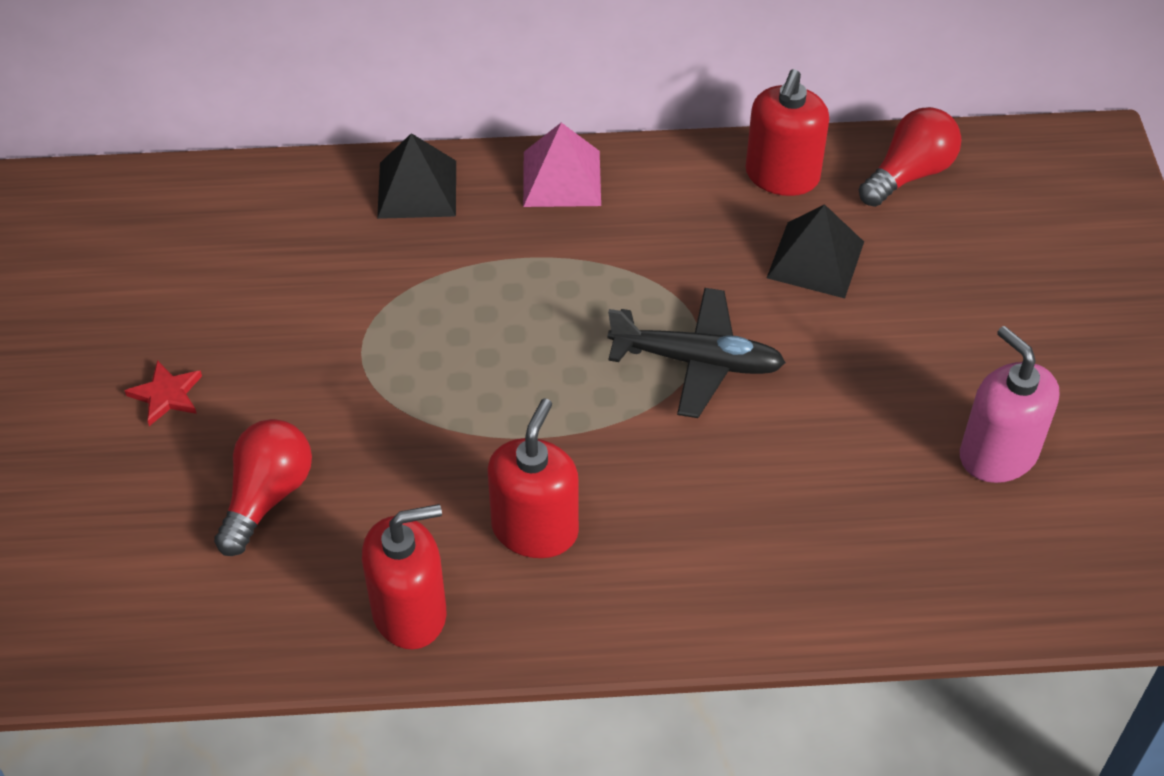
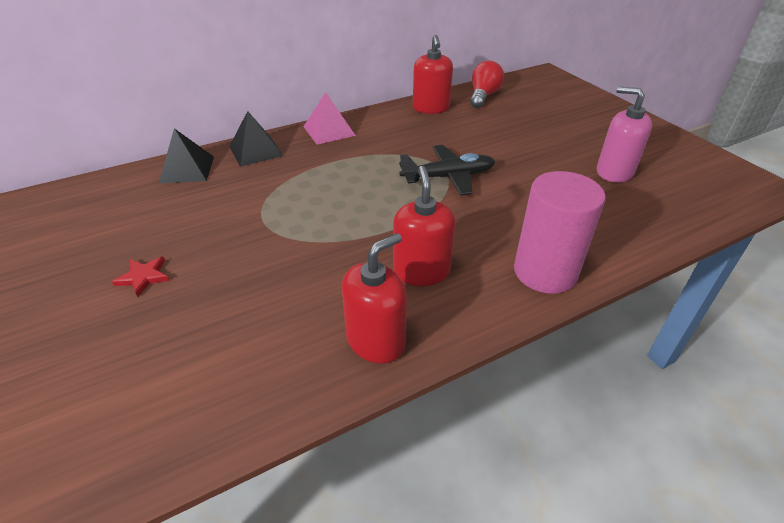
camera: 25 degrees left, 10 degrees down
(267, 496) = (241, 309): red light bulb -> none
(712, 601) = (545, 272): none -> pink cylinder
(815, 259) = (470, 129): black pyramid -> black pyramid (187, 169)

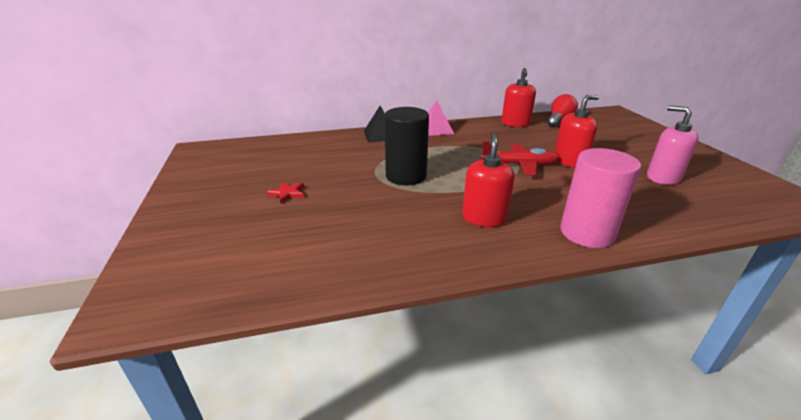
camera: 15 degrees right, 10 degrees down
(187, 169) = (332, 140): black pyramid -> none
(306, 218) = (406, 176): none -> black cylinder
(376, 341) = (438, 254): red soap dispenser -> red soap dispenser (569, 161)
(448, 177) = (519, 165): black plane -> red plane

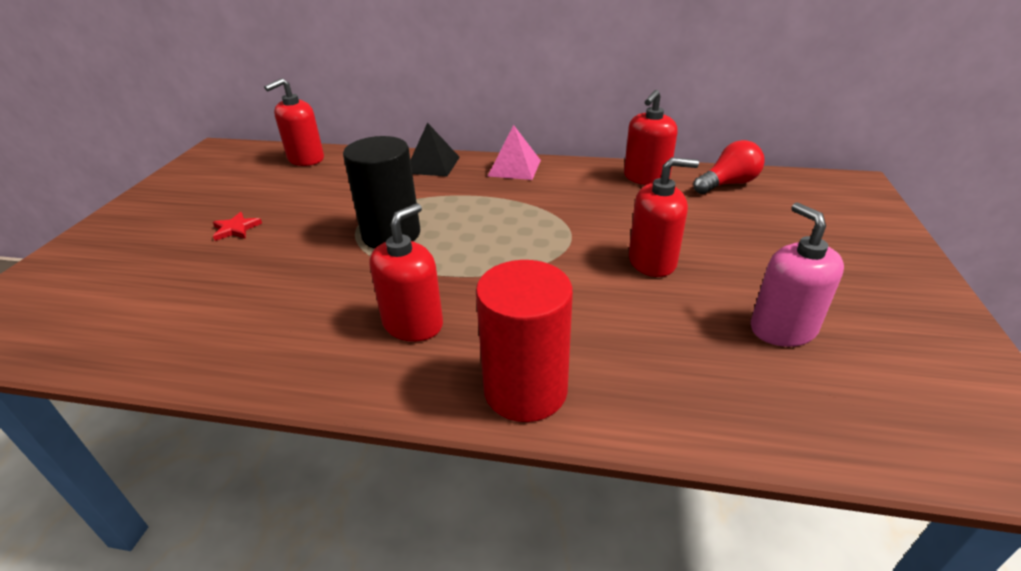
camera: 25 degrees right, 5 degrees up
(283, 144) = (306, 159): none -> red soap dispenser
(519, 165) = (565, 251): red plane -> none
(587, 233) = (525, 390): pink cylinder -> red cylinder

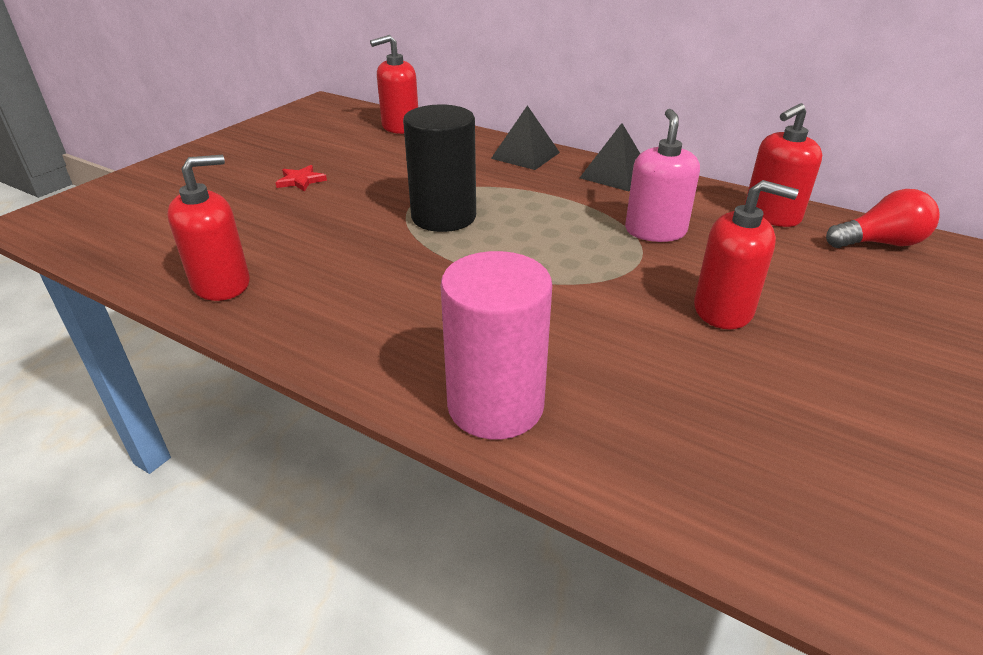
camera: 20 degrees right, 0 degrees up
(413, 324) = (417, 309): red soap dispenser -> red soap dispenser (221, 284)
(514, 168) = (615, 175): pink pyramid -> black pyramid
(525, 390) = (495, 405): red cylinder -> pink cylinder
(782, 329) = (852, 427): pink soap dispenser -> pink soap dispenser (655, 231)

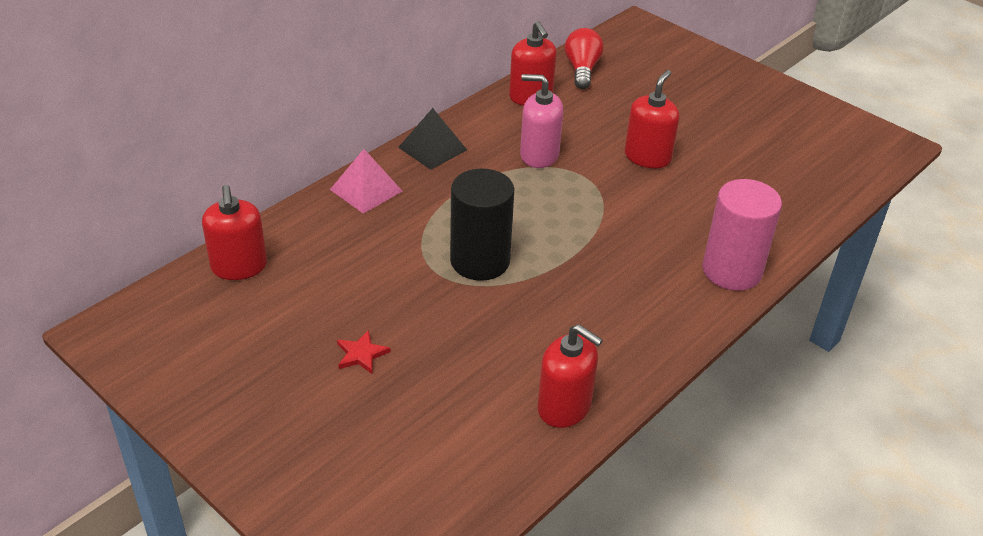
camera: 80 degrees left, 5 degrees up
(221, 284) = (564, 407): red soap dispenser -> red soap dispenser turned 150 degrees clockwise
(525, 155) = (366, 190): black pyramid -> pink pyramid

